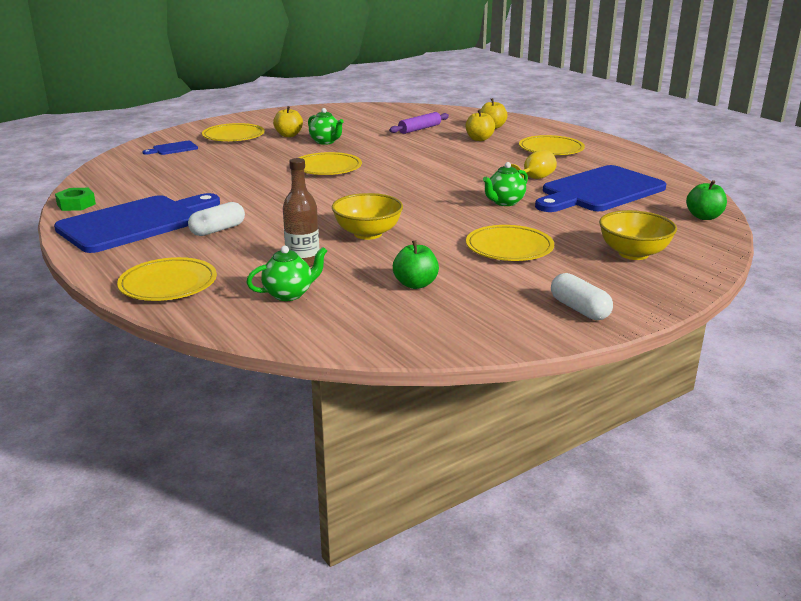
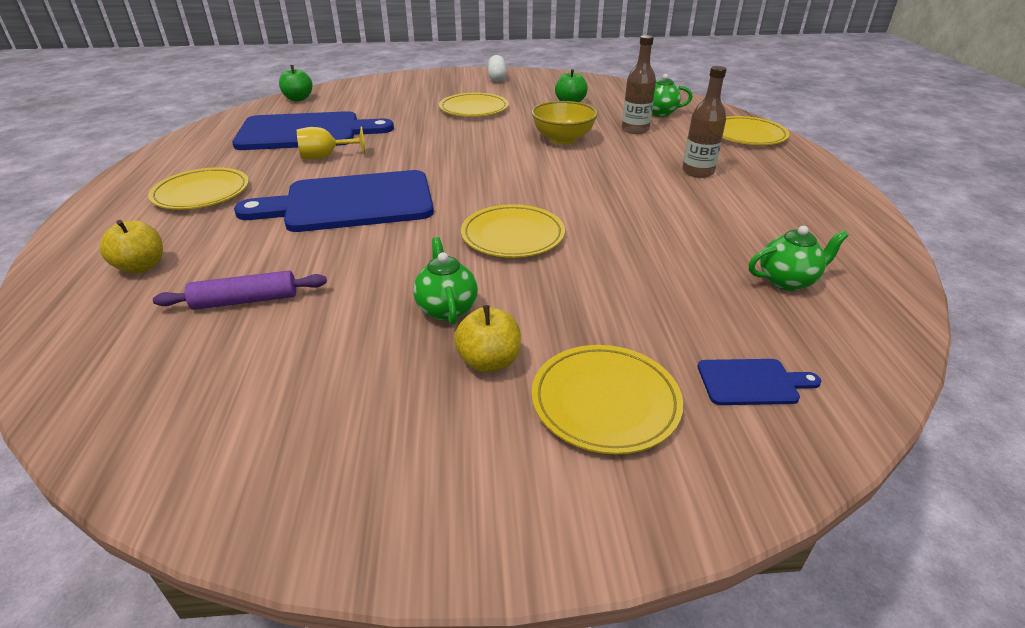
camera: 150 degrees left, 10 degrees up
(76, 204) = (883, 251): green nut -> none
(135, 223) = (789, 200): blue cutting board -> blue cutting board (351, 202)
(218, 230) = (697, 172): white capsule -> brown bottle
(479, 139) = (226, 240): yellow apple -> none
(504, 202) = (405, 140): green teapot -> green teapot (787, 281)
(633, 253) = (405, 91): yellow bowl -> none

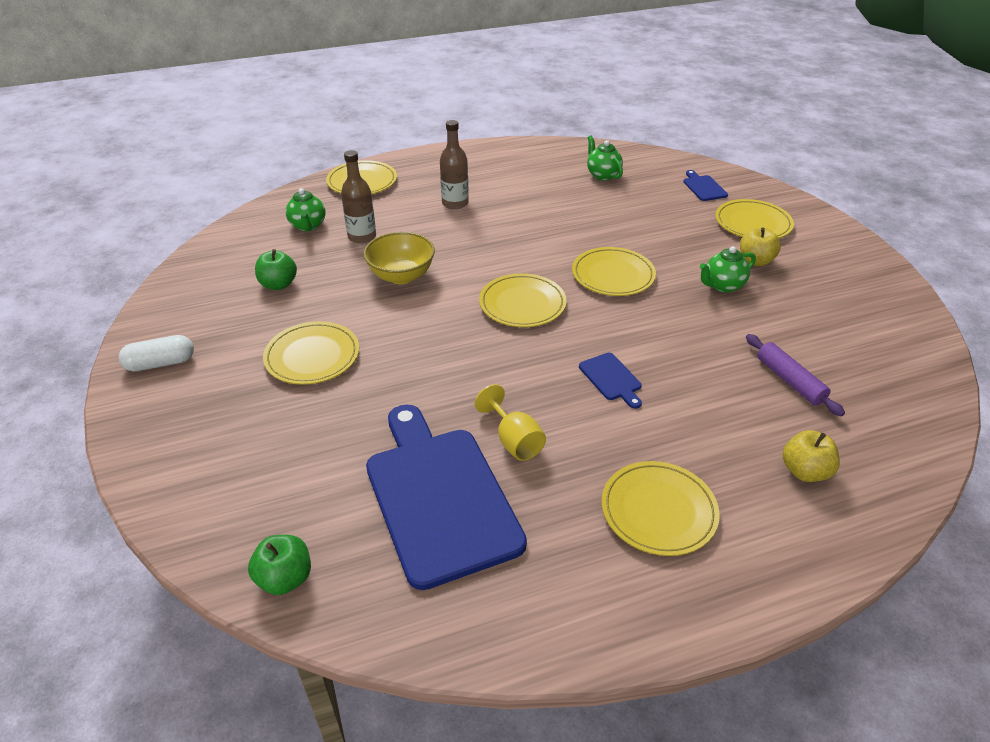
camera: 105 degrees left, 5 degrees up
(351, 202) = (611, 378): blue cutting board -> blue cutting board, size x0.41
(489, 181) = (522, 304): none -> yellow plate

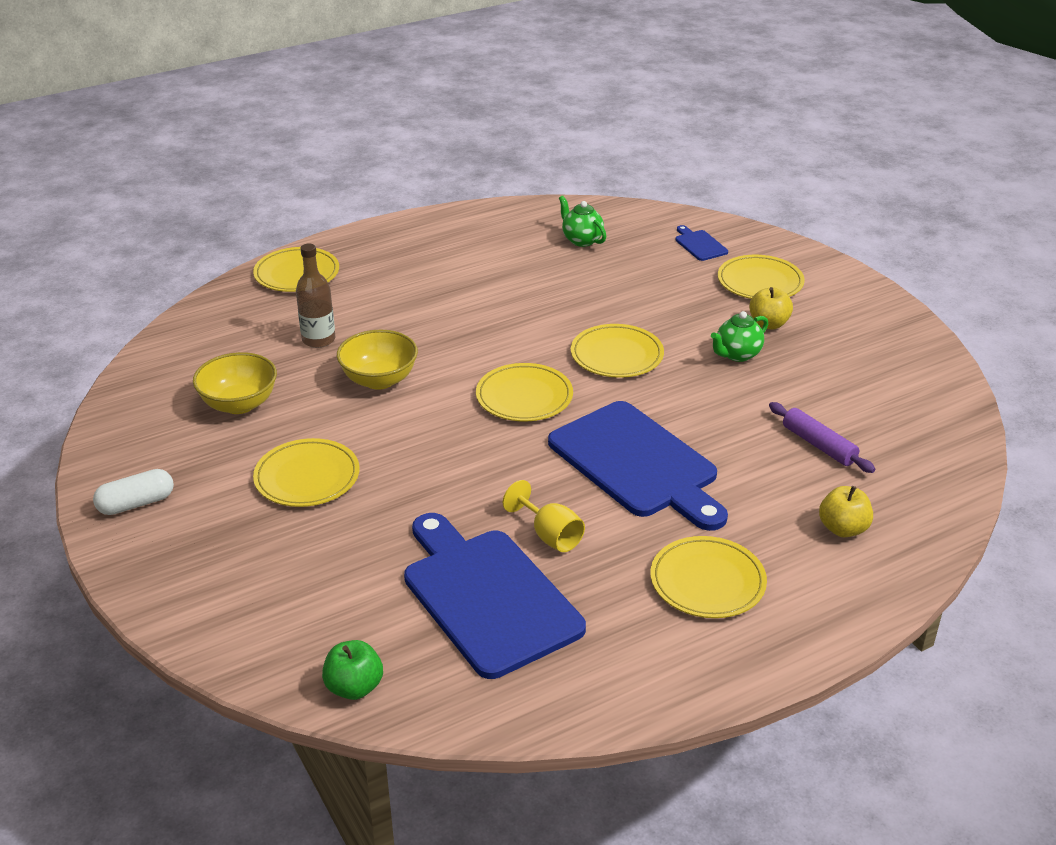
camera: 10 degrees left, 5 degrees down
(278, 284) = (239, 404): green apple -> yellow bowl
(308, 226) = (249, 333): green teapot -> none
(455, 203) = (417, 290): brown bottle -> none
(611, 378) = (637, 463): blue cutting board -> blue cutting board, size x2.44

